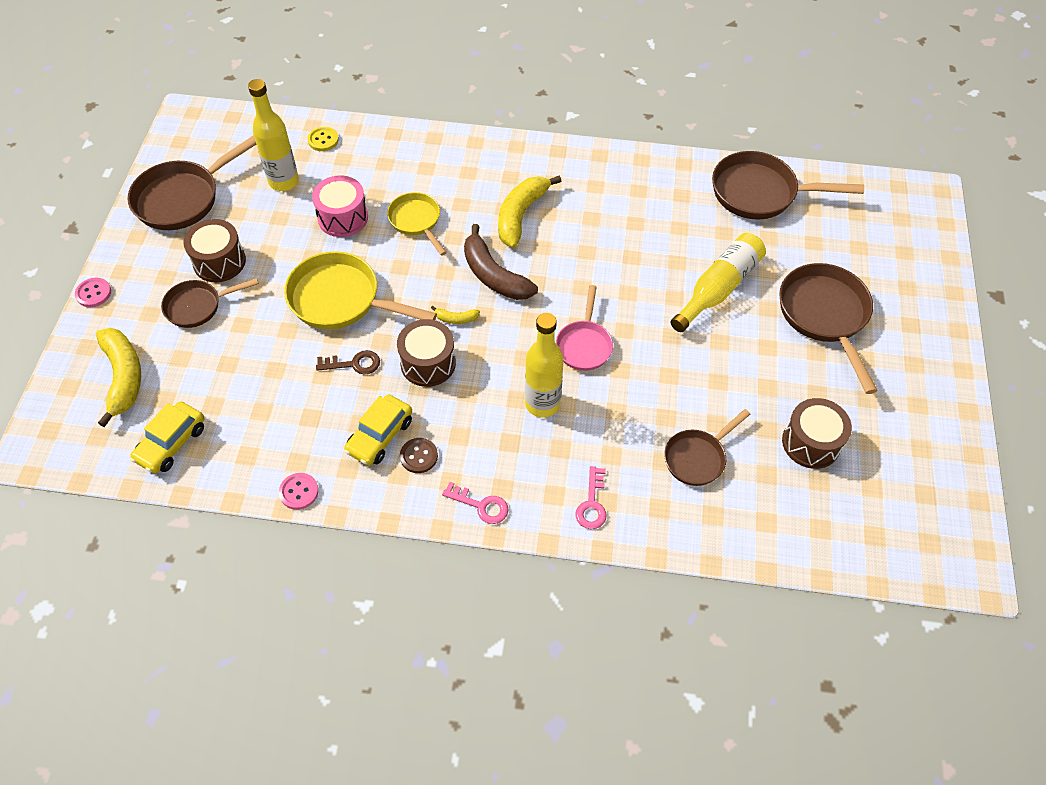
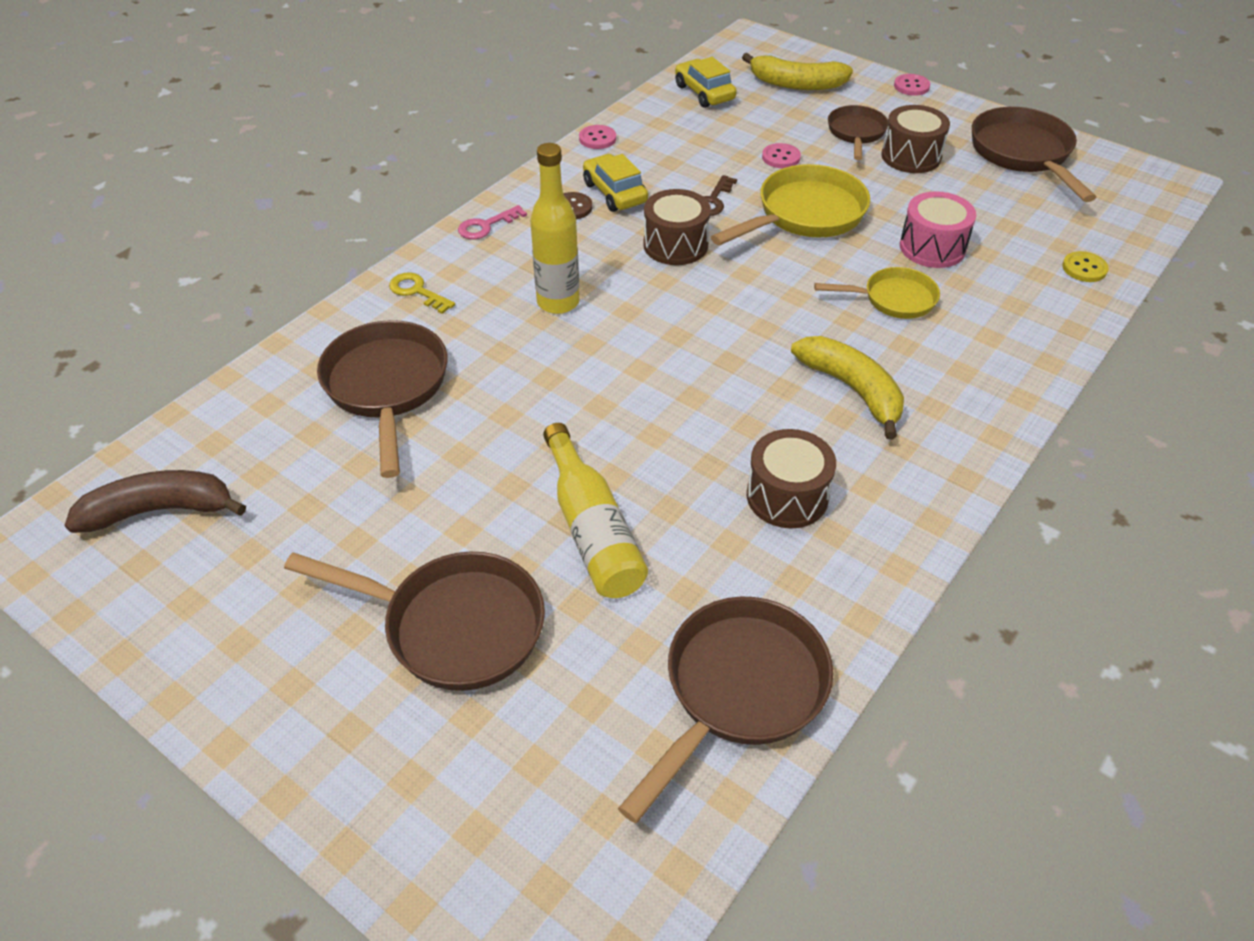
camera: 120 degrees right, 10 degrees down
(263, 343) = (781, 157): none -> pink button
(284, 181) = (1018, 222): yellow bottle -> none
(456, 319) = (720, 281): yellow banana -> none
(494, 275) = (764, 331): brown banana -> brown banana (160, 510)
(584, 345) = (606, 363): pink pan -> none
(592, 504) = (417, 292): pink key -> yellow key
(698, 458) = (386, 388): brown pan -> brown pan, size x1.65
(811, 443) = (306, 494): brown drum -> brown drum (787, 496)

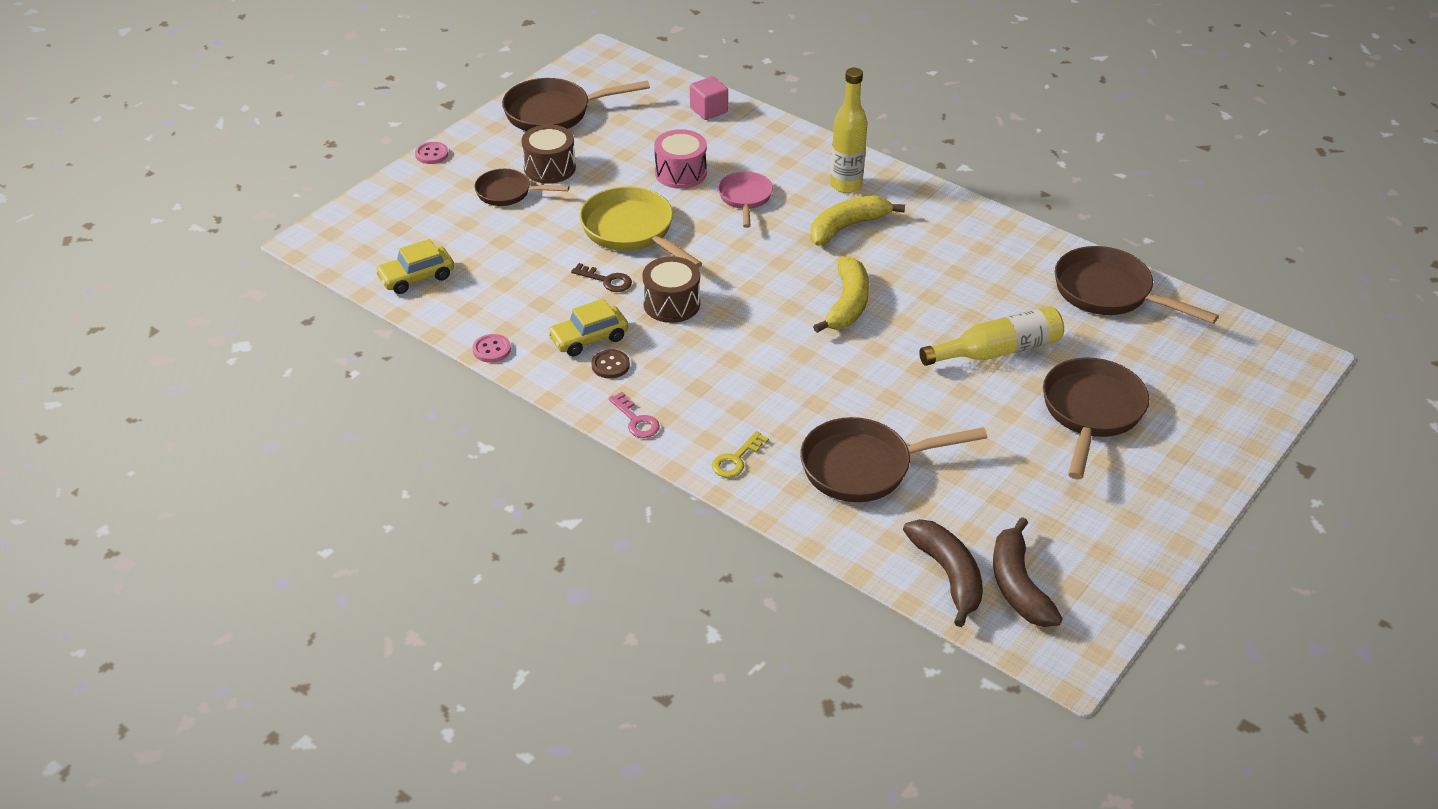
camera: 90 degrees left, 5 degrees down
(198, 449) = (948, 575): none -> brown banana
(558, 302) = (751, 372): yellow bottle -> yellow bottle (846, 185)
(781, 157) = (542, 238): pink button -> none
(787, 496) = (953, 264): brown drum -> none
(796, 84) = (412, 219): yellow banana -> yellow banana (847, 304)
(893, 299) = (745, 198): yellow pan -> pink pan
(1084, 268) = (708, 110): yellow button -> pink cube

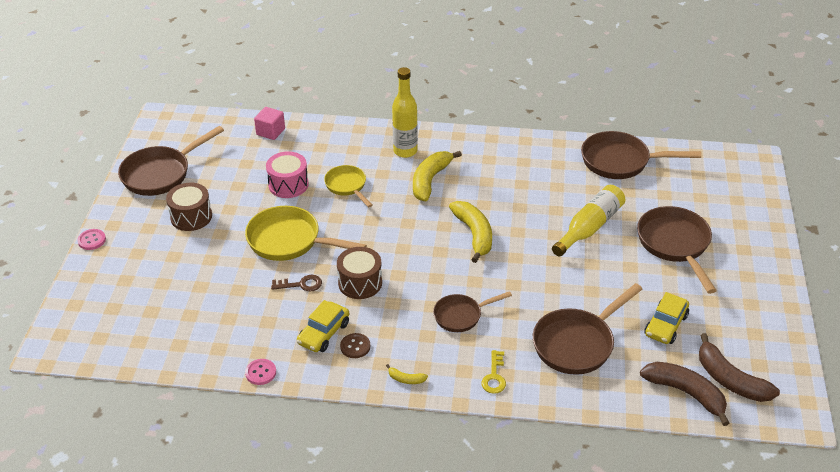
camera: 30 degrees left, 0 degrees up
(416, 277) = (158, 341): yellow car -> yellow car (665, 325)
(508, 193) = (175, 247): brown pan -> brown pan (461, 316)
(636, 420) = (406, 379): pink key -> yellow banana
(745, 198) = (347, 186): pink pan -> yellow pan

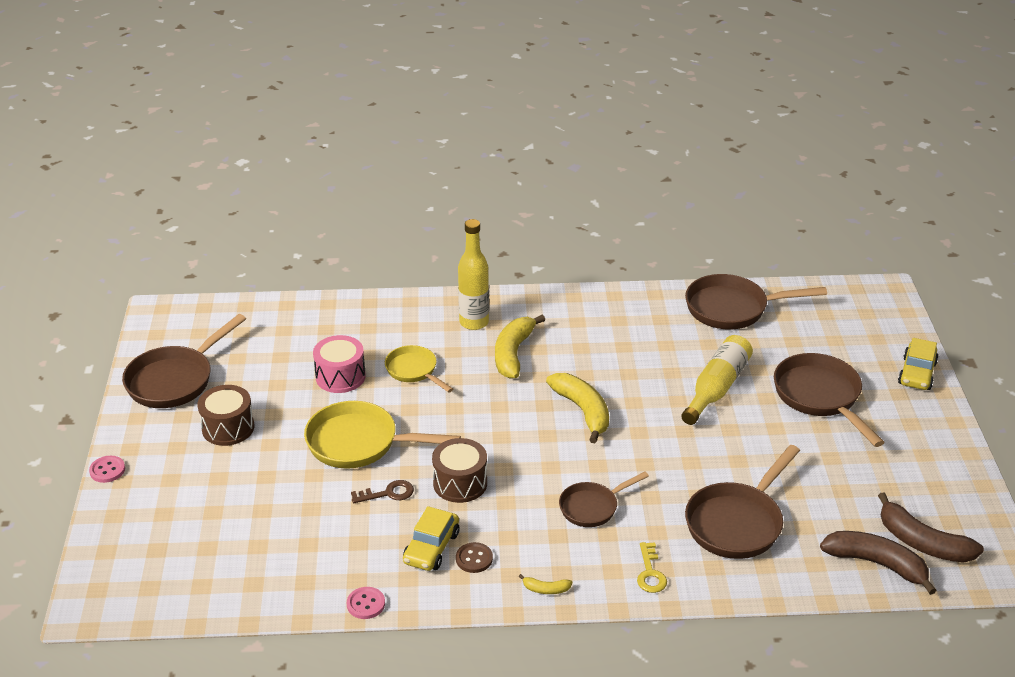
camera: 10 degrees left, 5 degrees down
(270, 132) = (301, 316): pink cube -> none
(665, 325) = (833, 490): yellow car -> yellow car (917, 373)

